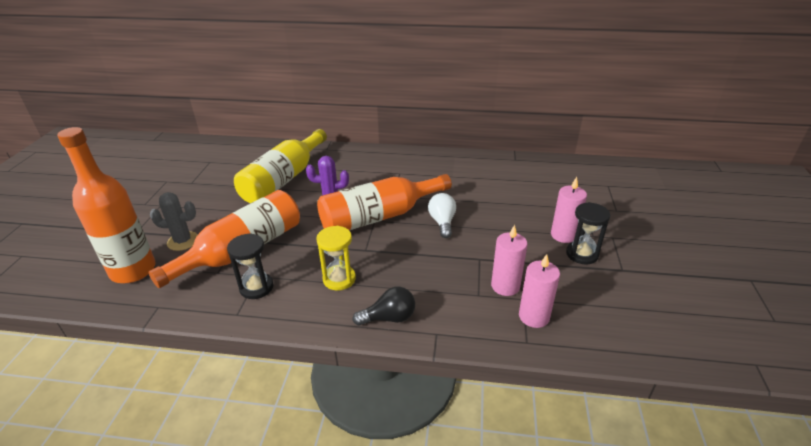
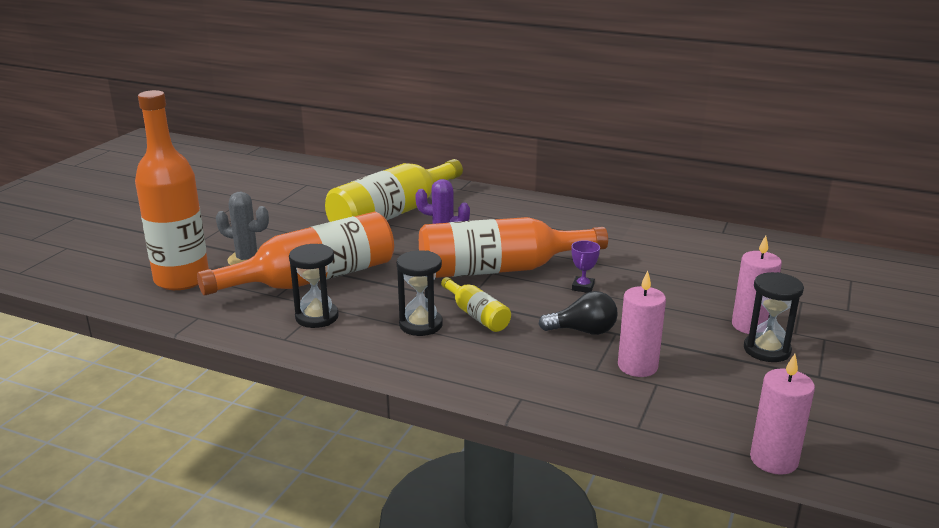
camera: 15 degrees right, 10 degrees down
(339, 279) = (421, 325): yellow hourglass -> black hourglass
(377, 262) = (476, 315): none -> yellow bottle
(389, 318) = (467, 373): black light bulb -> black light bulb (583, 331)
(442, 222) = (583, 287): white light bulb -> purple trophy
(534, 316) = (661, 403): pink candle -> pink candle (773, 460)

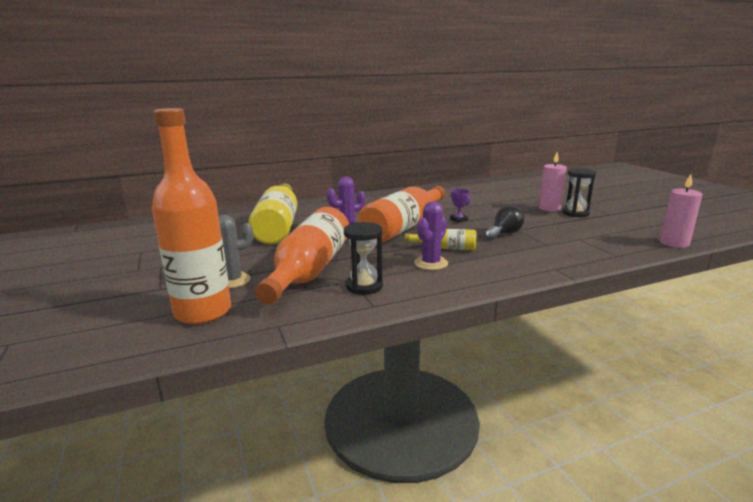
camera: 45 degrees left, 5 degrees down
(421, 325) = (431, 263): black hourglass -> purple cactus
(637, 366) = (557, 236): pink candle -> none

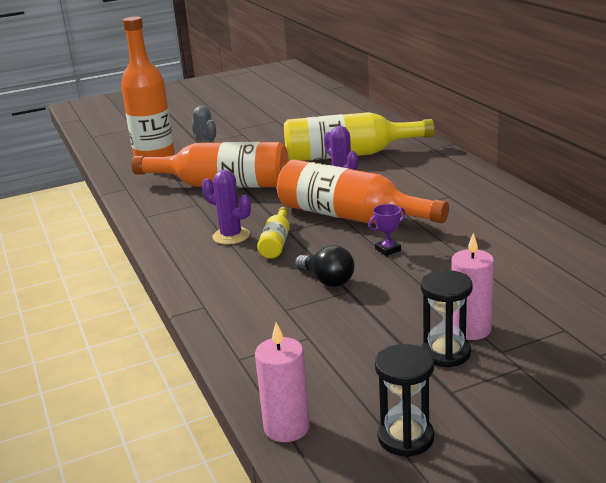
camera: 90 degrees right, 5 degrees up
(364, 286) = (183, 210): black hourglass -> black hourglass (405, 437)

